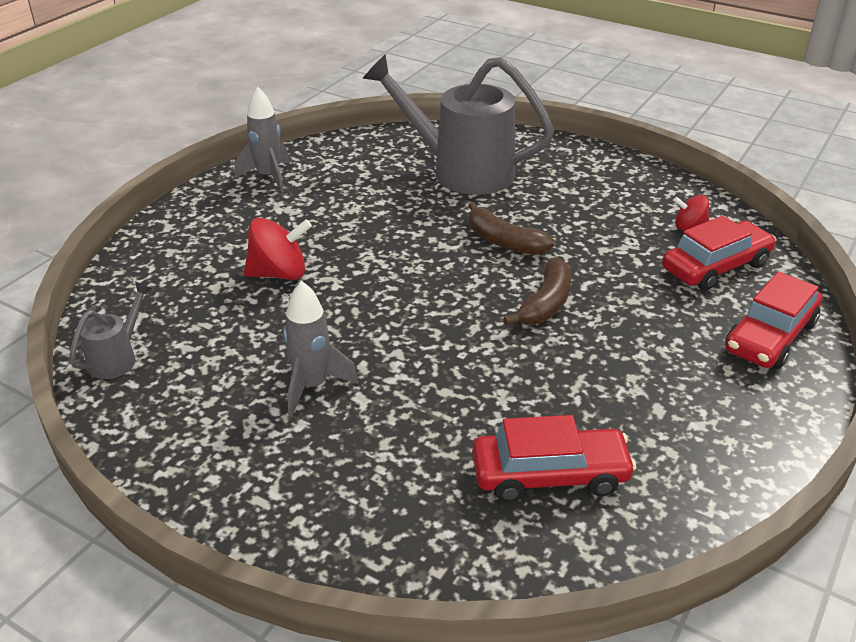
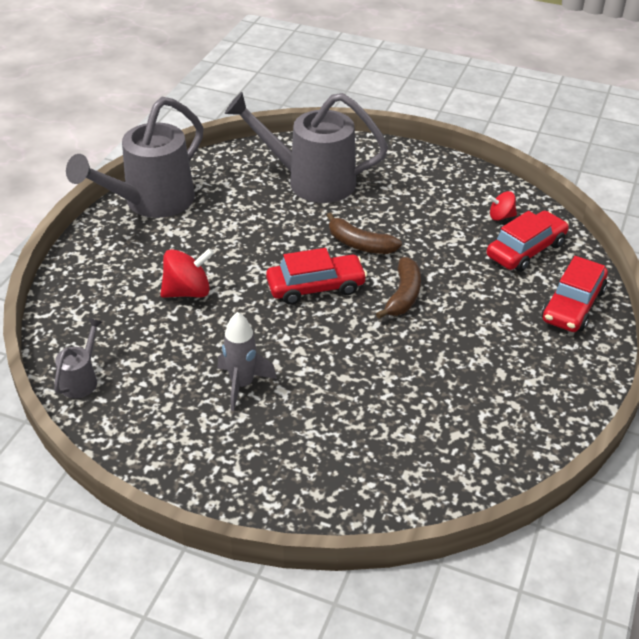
camera: 10 degrees left, 5 degrees up
(268, 177) = (151, 202): grey rocket -> grey watering can
(550, 475) = (433, 432): red car -> red car (316, 287)

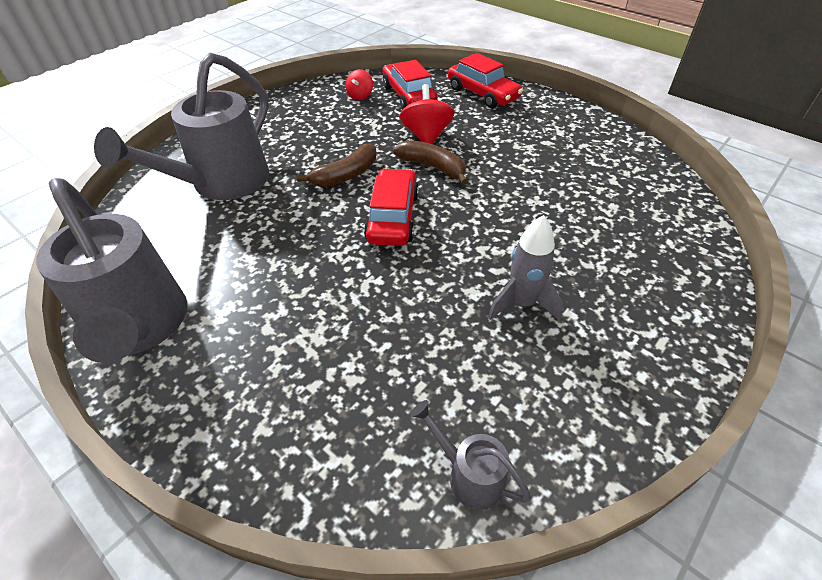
camera: 70 degrees left, 5 degrees up
(188, 292) = (345, 322): red spinning top -> red spinning top (426, 136)

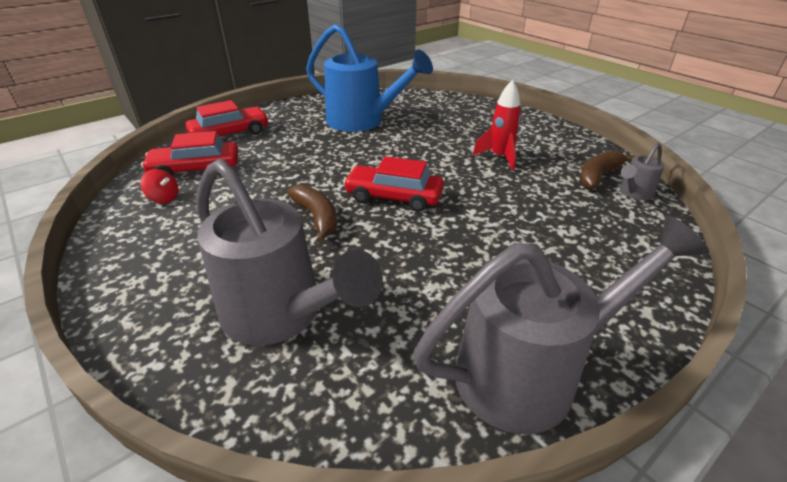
camera: 80 degrees left, 10 degrees down
(426, 136) = (279, 168): red spinning top -> none
(433, 167) = (331, 170): brown banana -> brown banana (598, 176)
(522, 303) = (499, 157): grey rocket -> red rocket
(562, 168) = (362, 121): none -> blue watering can

